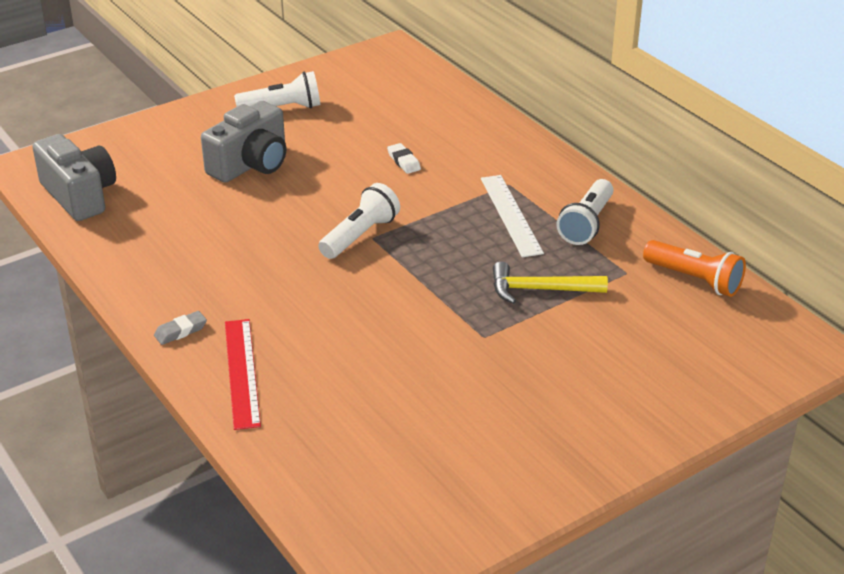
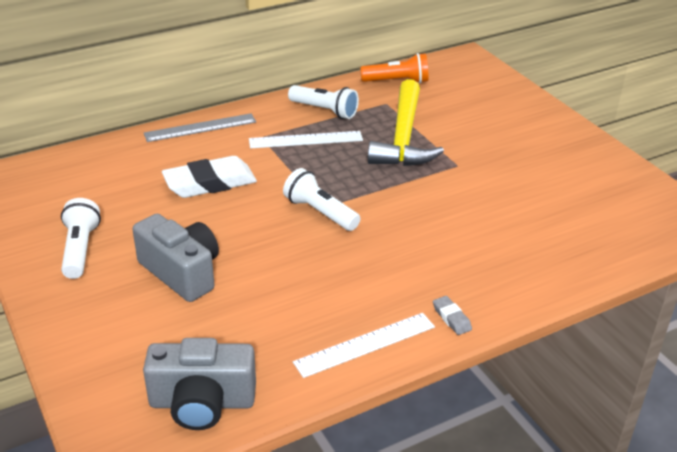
camera: 85 degrees left, 0 degrees up
(79, 195) = (202, 402): grey camera -> grey camera turned 150 degrees counterclockwise
(144, 276) = (365, 344): none -> white ruler
(242, 372) = (506, 282): red ruler -> none
(404, 161) = (210, 183): white eraser -> white eraser, size x2.26
(515, 142) = (200, 128): none -> grey ruler
(540, 290) = (403, 137): yellow hammer -> yellow hammer, size x1.71
(694, 280) = (397, 81): orange flashlight -> orange flashlight turned 45 degrees clockwise

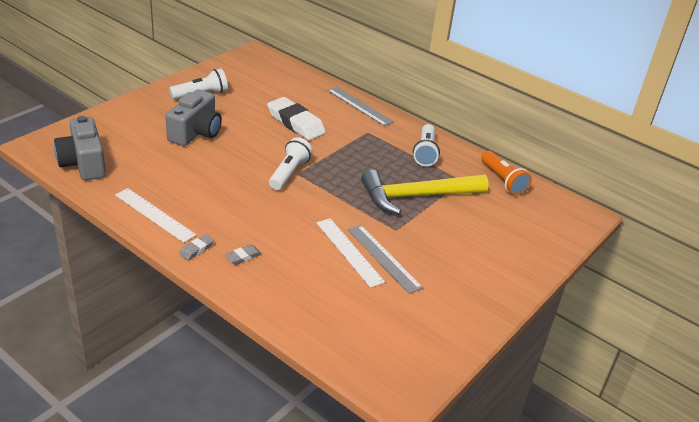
camera: 65 degrees right, 0 degrees up
(305, 140) = (377, 151): white ruler -> white ruler (349, 251)
(476, 282) = (243, 257): none -> grey eraser
(503, 185) = (383, 258): none -> grey ruler

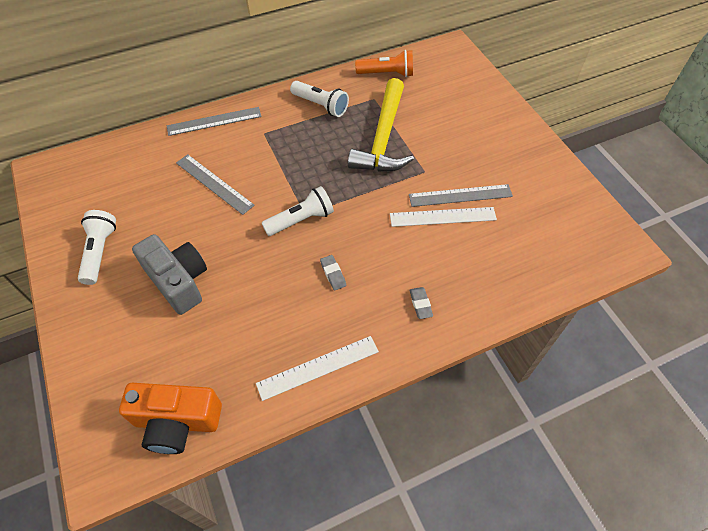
camera: 60 degrees left, 20 degrees up
(83, 163) = (177, 422): grey camera -> orange camera
(197, 249) = (394, 342): grey eraser -> grey eraser (333, 274)
(289, 173) = (301, 220): white flashlight -> white flashlight turned 105 degrees clockwise
(296, 123) = (214, 183): white eraser -> grey ruler

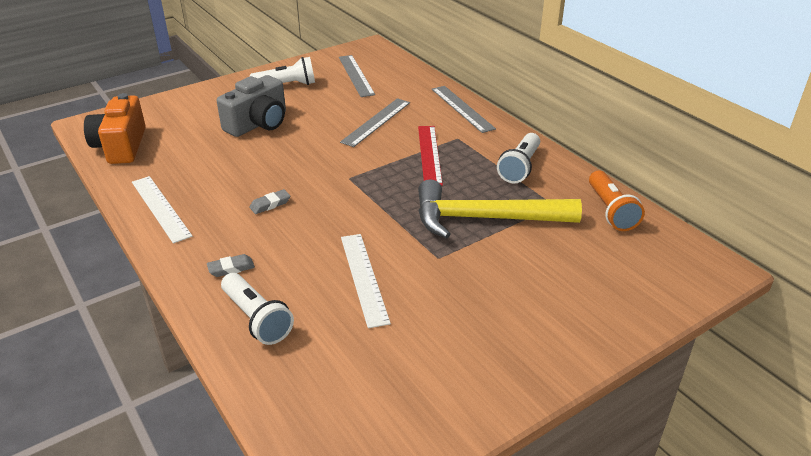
camera: 80 degrees right, 20 degrees down
(284, 155) = (429, 154): none -> red ruler
(301, 220) = (339, 176): white flashlight -> white flashlight (256, 319)
(460, 195) = (404, 292): grey ruler -> grey ruler (356, 75)

